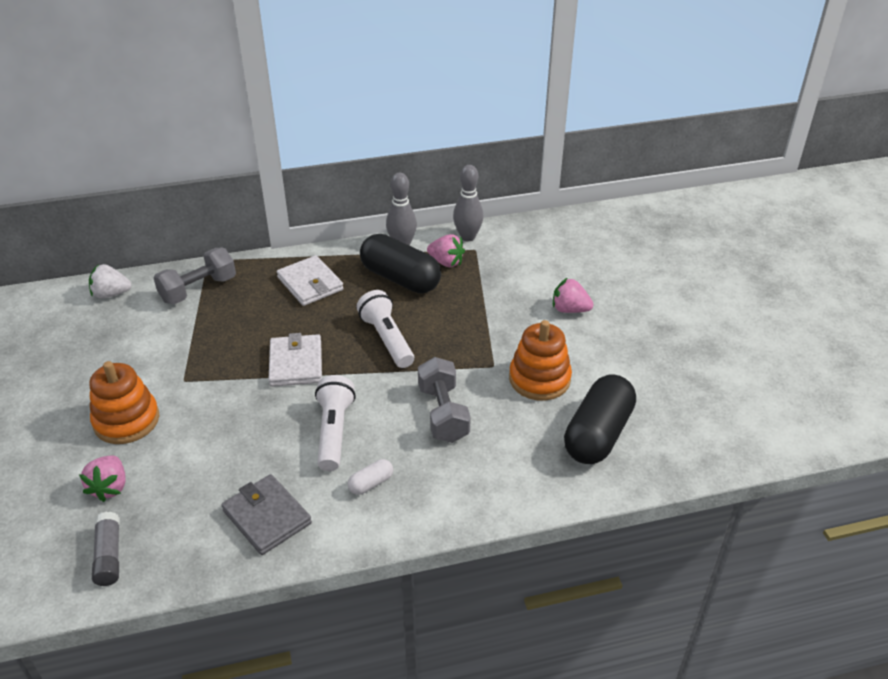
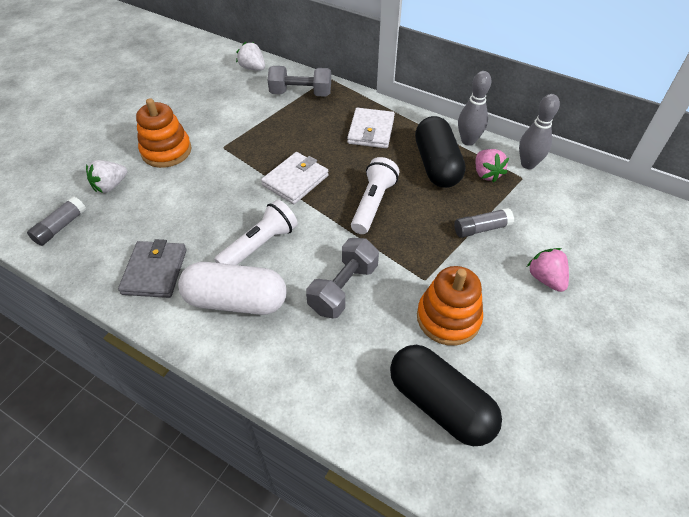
camera: 45 degrees right, 10 degrees up
(110, 487) = (110, 186): pink strawberry -> white strawberry
(371, 483) = (236, 301): white capsule -> white capsule, size x2.32
(490, 304) = (481, 229): none -> grey glue stick
(598, 434) = (440, 404): black capsule -> black capsule turned 60 degrees clockwise

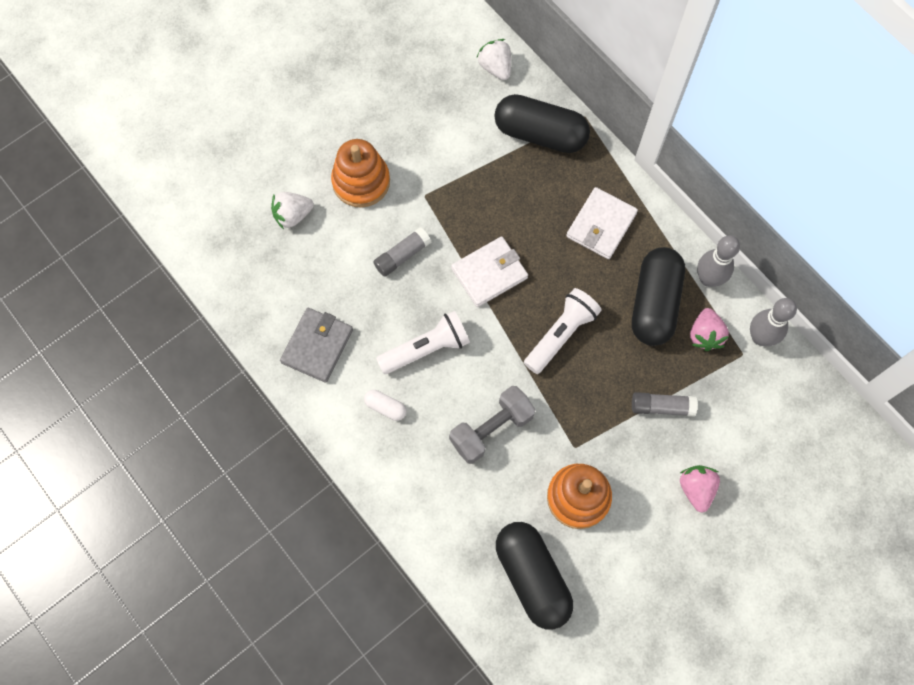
camera: 20 degrees right, 20 degrees up
(61, 227) = (235, 257): grey glue stick -> grey glue stick (402, 256)
(236, 301) = (385, 407): white capsule -> white capsule, size x0.43
(301, 93) = (540, 134): grey dumbbell -> black capsule

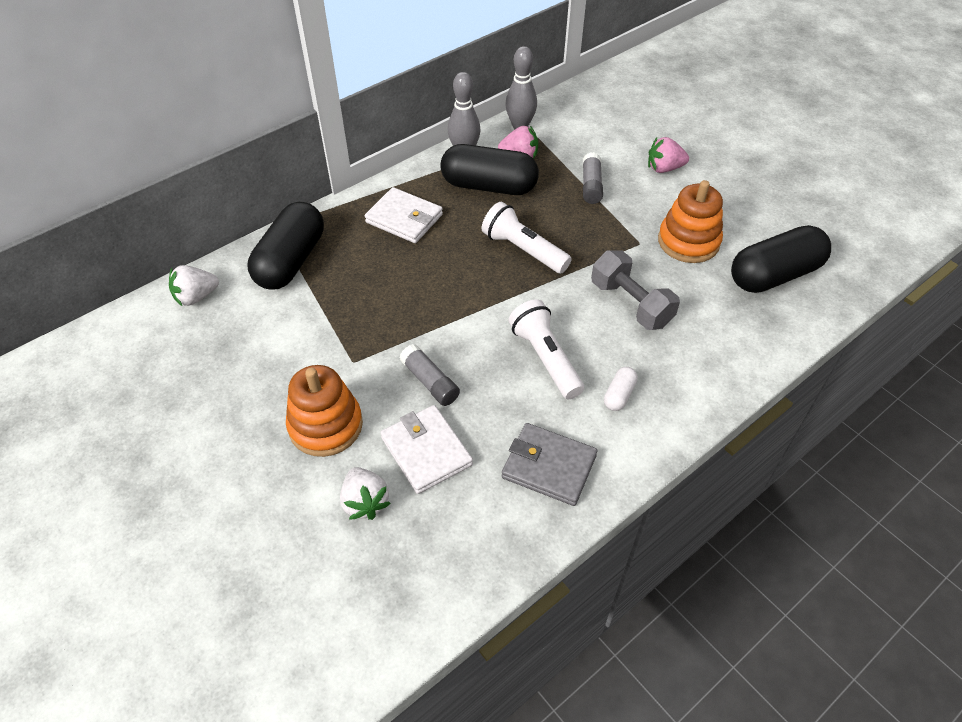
camera: 90 degrees left, 20 degrees down
(489, 273) = (455, 304): white wallet -> white wallet (426, 451)

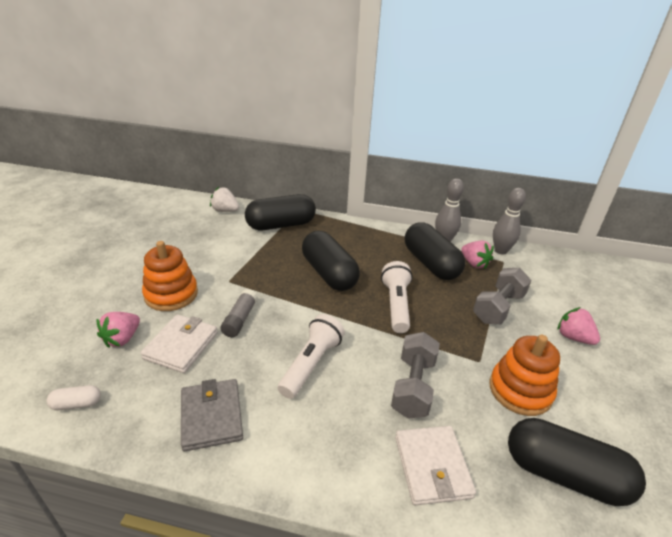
camera: 50 degrees right, 15 degrees down
(365, 502) = (122, 339): white strawberry -> pink strawberry
(404, 218) = (359, 245): white wallet -> white wallet (432, 467)
(426, 270) = (329, 273): none -> black capsule
(591, 185) = (498, 307): grey glue stick -> grey dumbbell
(619, 395) = (315, 425): white capsule -> white capsule (77, 404)

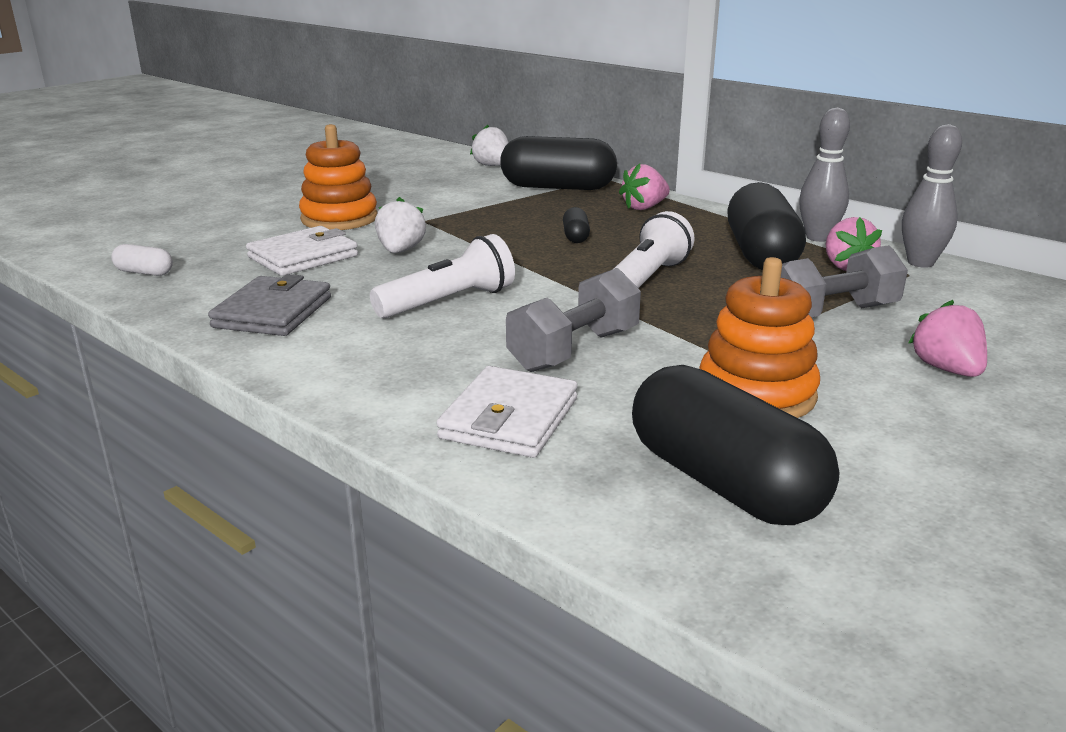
camera: 30 degrees right, 10 degrees down
(122, 339) = (244, 240): pink strawberry -> pink strawberry (644, 207)
(240, 319) = (400, 251): grey glue stick -> white strawberry
(329, 273) = (575, 236): black capsule -> black capsule, size x0.43

